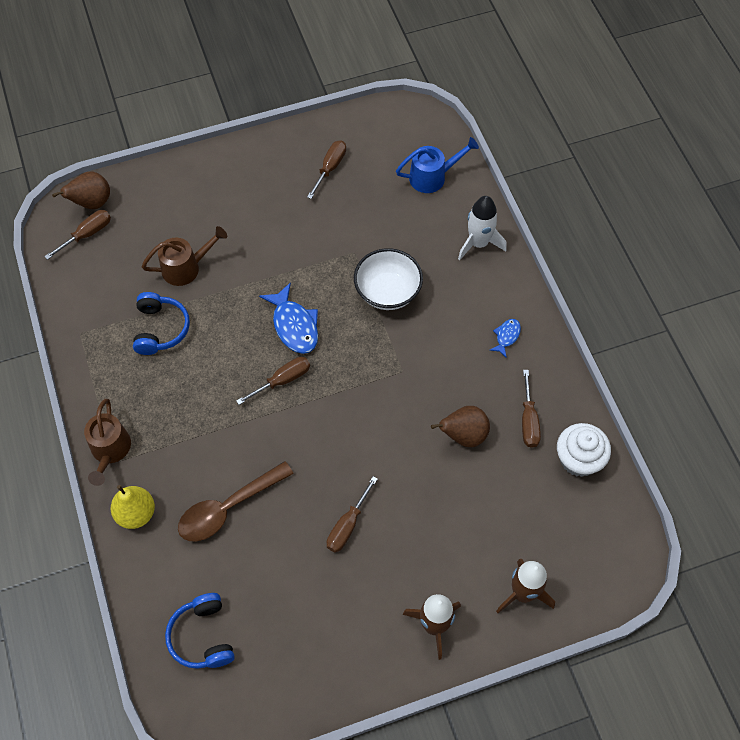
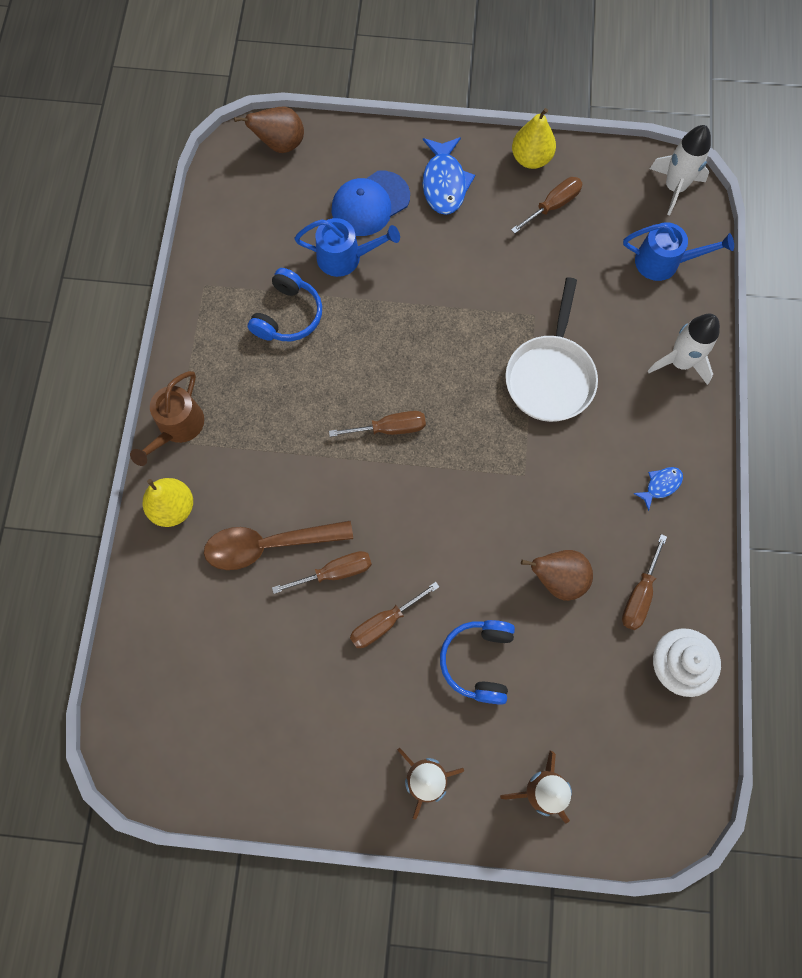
camera: 25 degrees right, 10 degrees up
(87, 234) = (259, 178): brown screwdriver -> brown screwdriver (335, 572)
(186, 220) = (370, 204): none -> blue cap
(186, 267) = (346, 257): brown watering can -> blue watering can
(202, 636) = (180, 673): blue headphones -> blue headphones (478, 661)
(294, 325) = (430, 372): blue fish -> blue fish (444, 183)
(297, 140) = (531, 159): none -> yellow pear
(387, 292) = (550, 376): white bowl -> white pan
(415, 121) = (674, 188): none -> white rocket

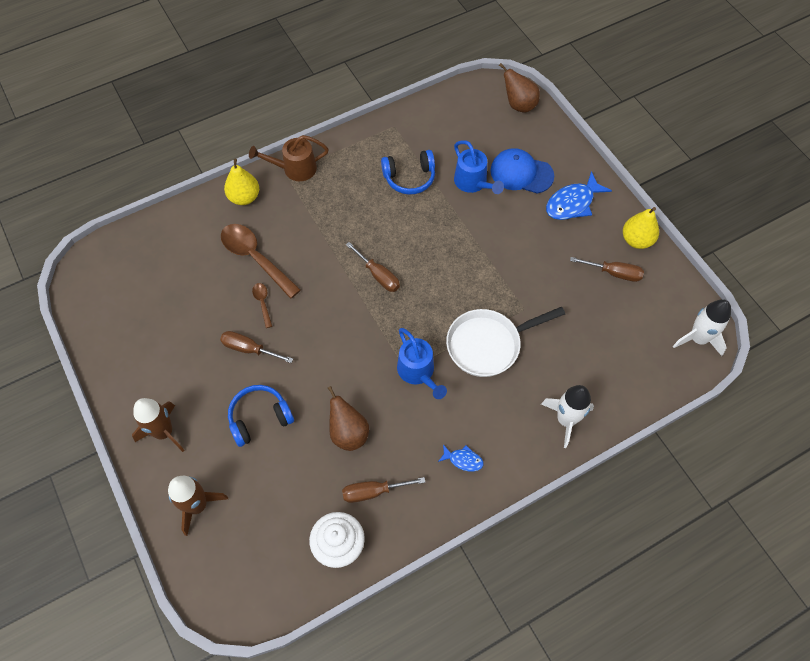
camera: 55 degrees right, 10 degrees down
(335, 572) = (262, 303): brown screwdriver -> brown spoon
(664, 262) = (634, 366): blue watering can -> blue watering can (418, 372)

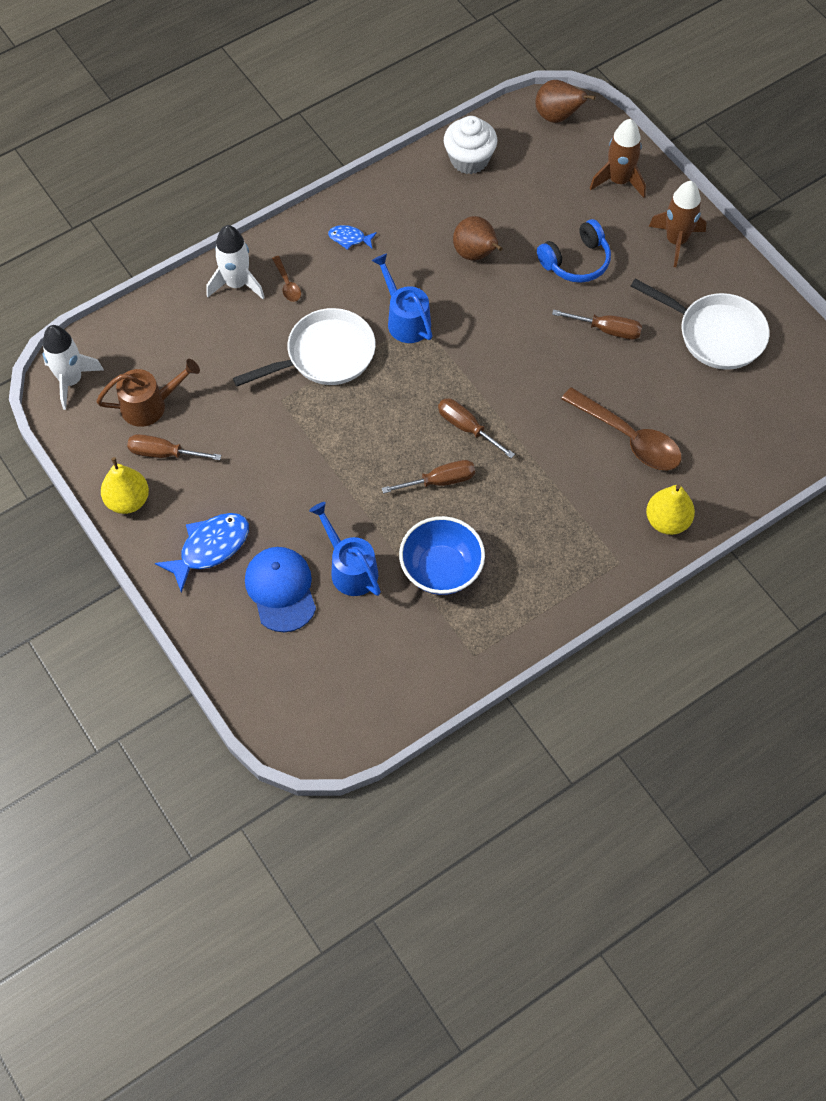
camera: 175 degrees right, 0 degrees up
(160, 338) = (716, 334): none -> white pan
(262, 303) = (605, 383): brown spoon -> brown spoon (287, 284)
(294, 169) = (608, 570): brown watering can -> brown watering can (150, 405)
(373, 491) = (441, 204): brown screwdriver -> brown screwdriver (440, 481)
(409, 178) = (441, 569): blue headphones -> blue bowl
(519, 105) = (283, 711): brown pear -> brown pear (557, 116)
(521, 173) = (281, 589): blue cap -> blue cap turned 120 degrees counterclockwise

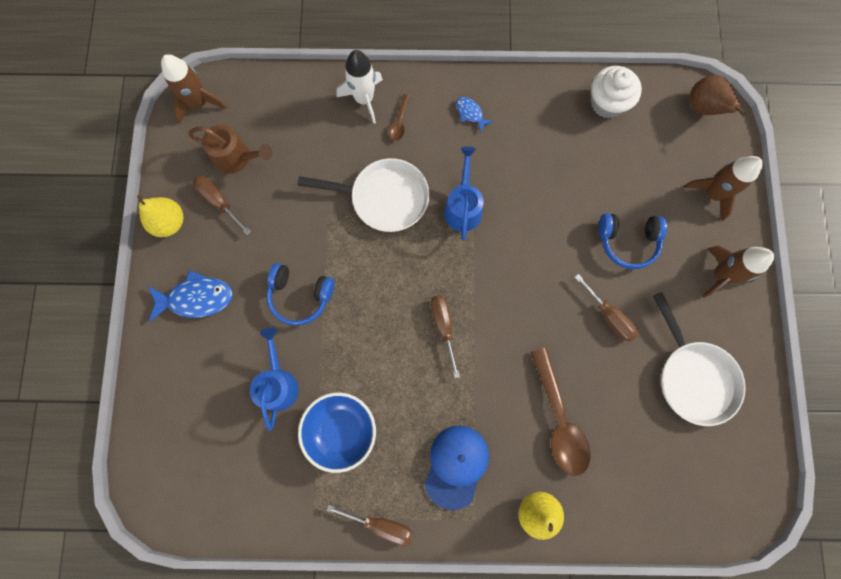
camera: 35 degrees right, 15 degrees up
(71, 380) = (199, 103): white rocket -> brown rocket
(281, 589) = (220, 366): blue cap -> blue cap (456, 466)
(311, 484) = (300, 296): none -> blue headphones
(440, 481) = (392, 357): brown screwdriver -> brown screwdriver (381, 525)
(476, 254) = (554, 186): brown pear -> none

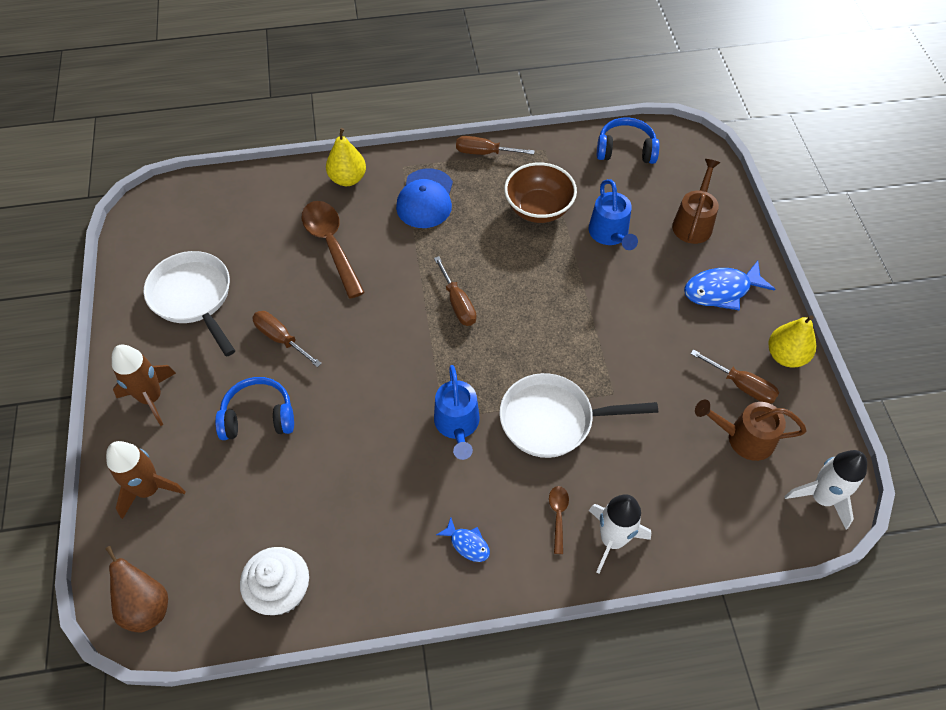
camera: 170 degrees right, 20 degrees down
(190, 384) = (693, 222): none -> brown watering can
(199, 103) = (821, 498): brown rocket -> white rocket
(300, 296) = (615, 308): blue headphones -> blue headphones (625, 150)
(341, 430) = (538, 209): blue bowl -> brown bowl

